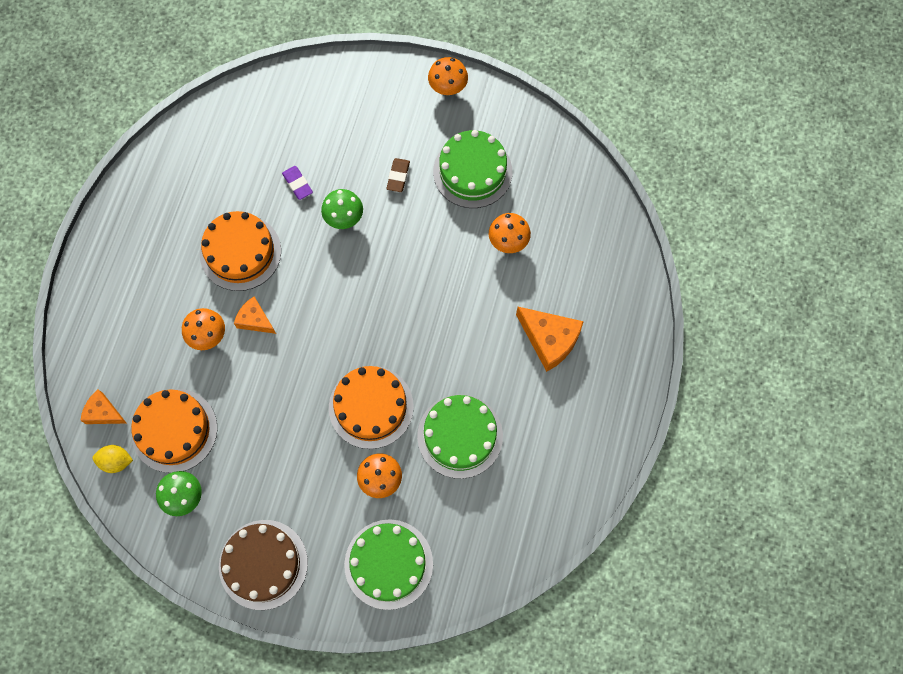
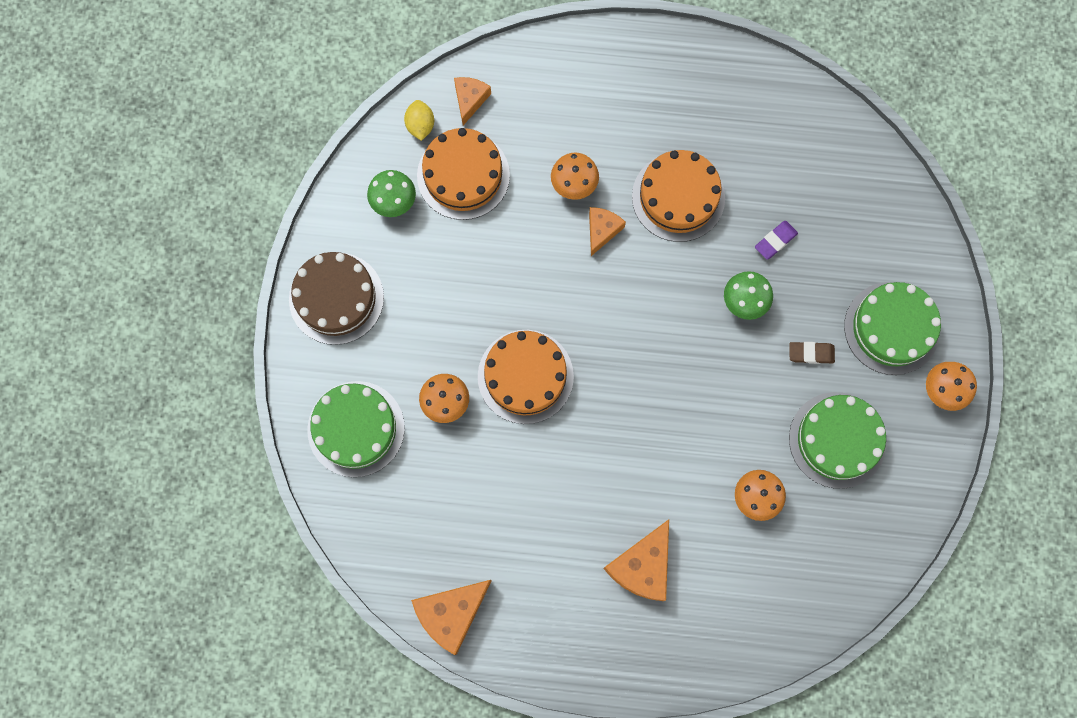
camera: 80 degrees right, 5 degrees up
(460, 436) = (509, 481): green cake -> green cake (891, 328)
(565, 504) = (451, 614): none -> orange cheese

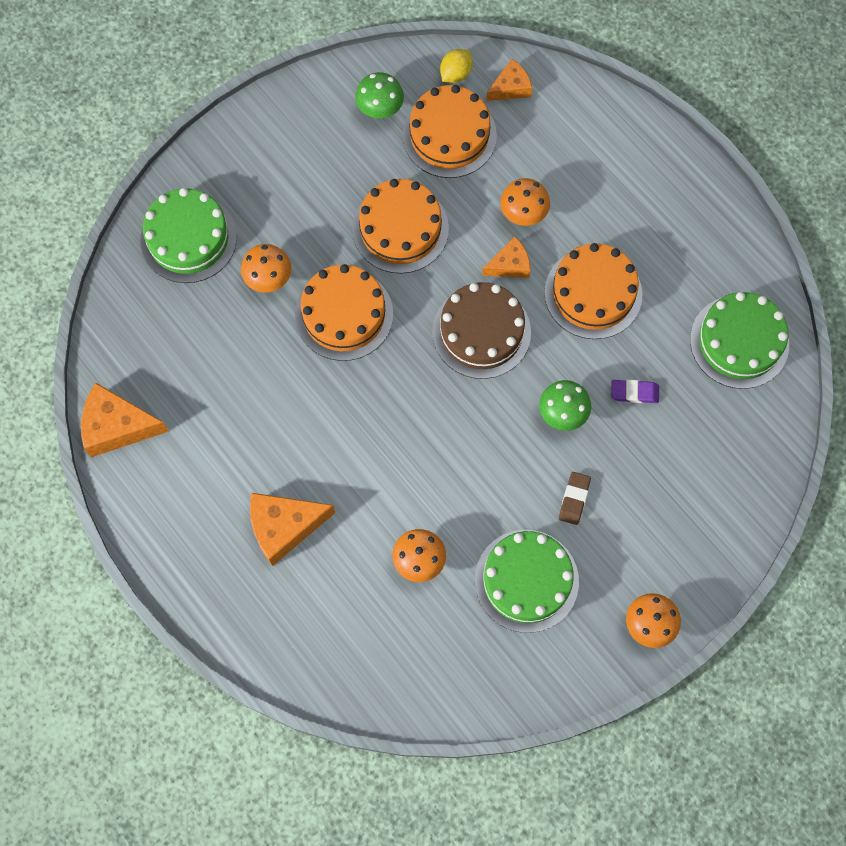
camera: 45 degrees right, 5 degrees down
(336, 298) = (270, 138): brown cake -> brown cake (481, 332)
(500, 276) = (400, 229): none -> orange cake
(811, 353) = (574, 499): brown eraser -> brown eraser turned 60 degrees clockwise
(891, 328) = (658, 541): green cake -> green cake (739, 342)

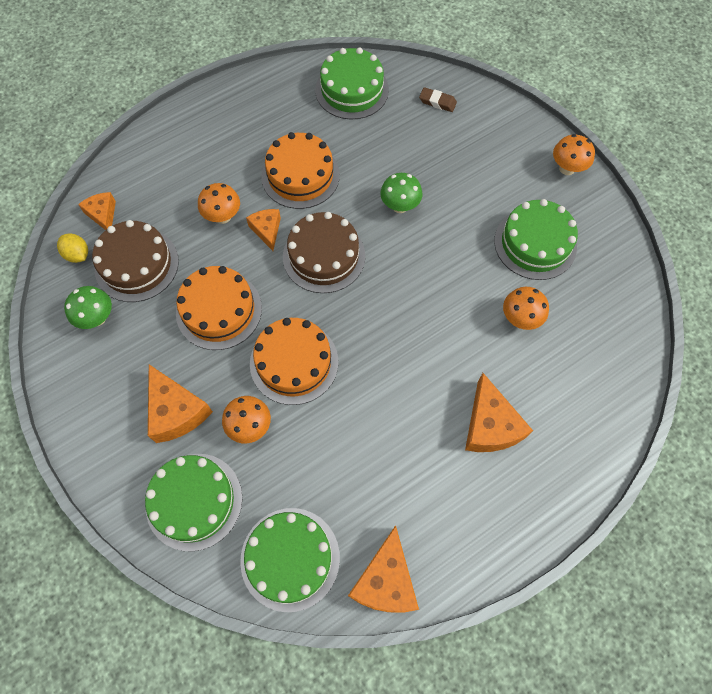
camera: 85 degrees left, 5 degrees down
(136, 334) = (290, 558): none -> green cake
(280, 206) = (176, 411): none -> orange cheese
(449, 135) = (137, 264): orange cake -> brown cake
(574, 499) = (470, 205): brown eraser -> brown eraser (437, 102)
(634, 393) = (386, 158): purple eraser -> none

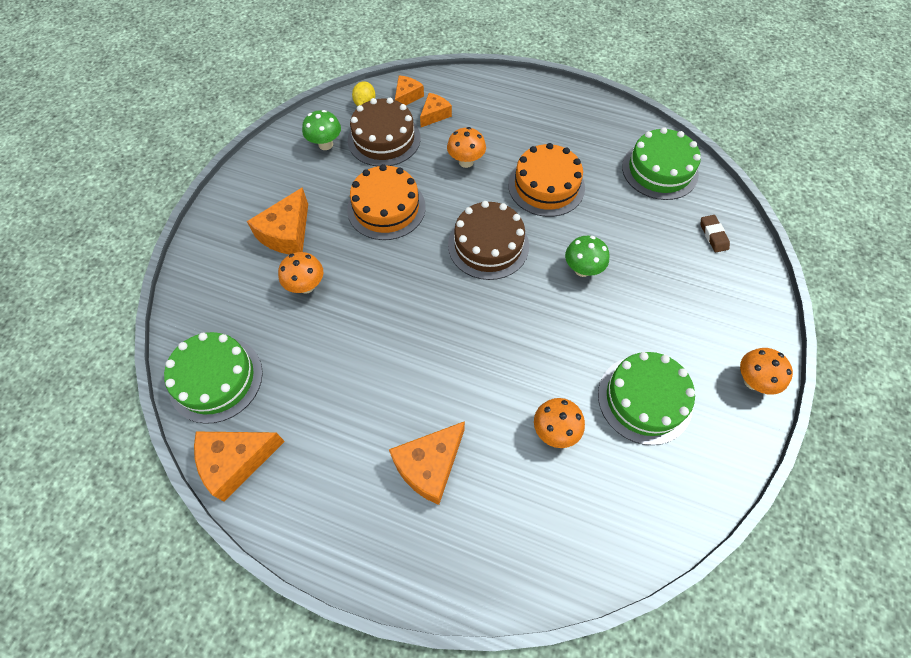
camera: 55 degrees right, 5 degrees down
(194, 501) = (224, 288): green cake -> none
(267, 230) = (478, 195): orange cheese -> orange cheese (434, 115)
(294, 362) = (379, 282): orange cake -> none

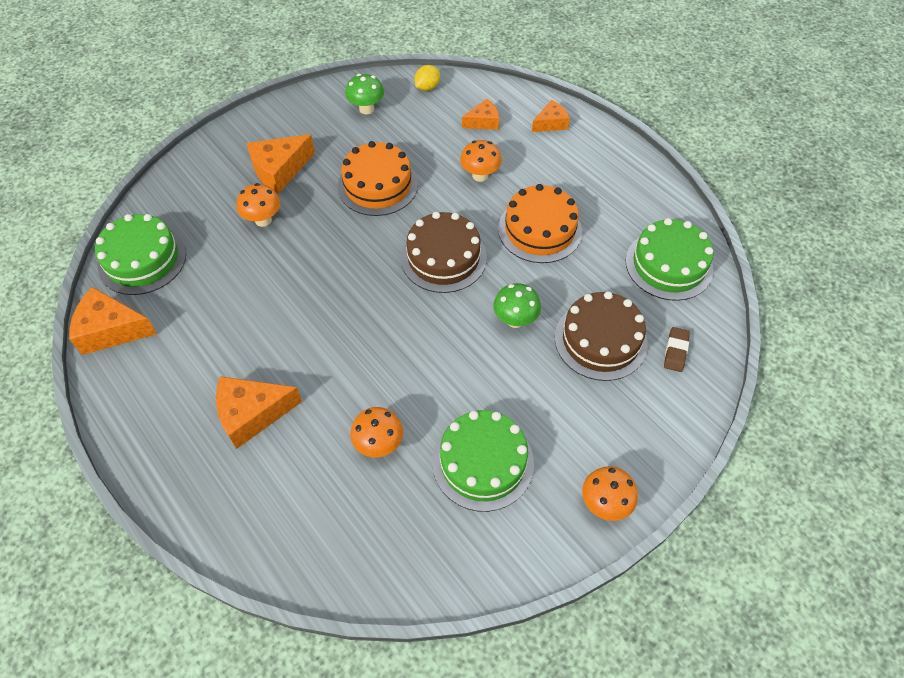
camera: 30 degrees right, 5 degrees down
(384, 139) = (421, 125): brown cake -> brown cake (600, 340)
(407, 96) = (470, 95): orange cheese -> orange cheese (551, 123)

